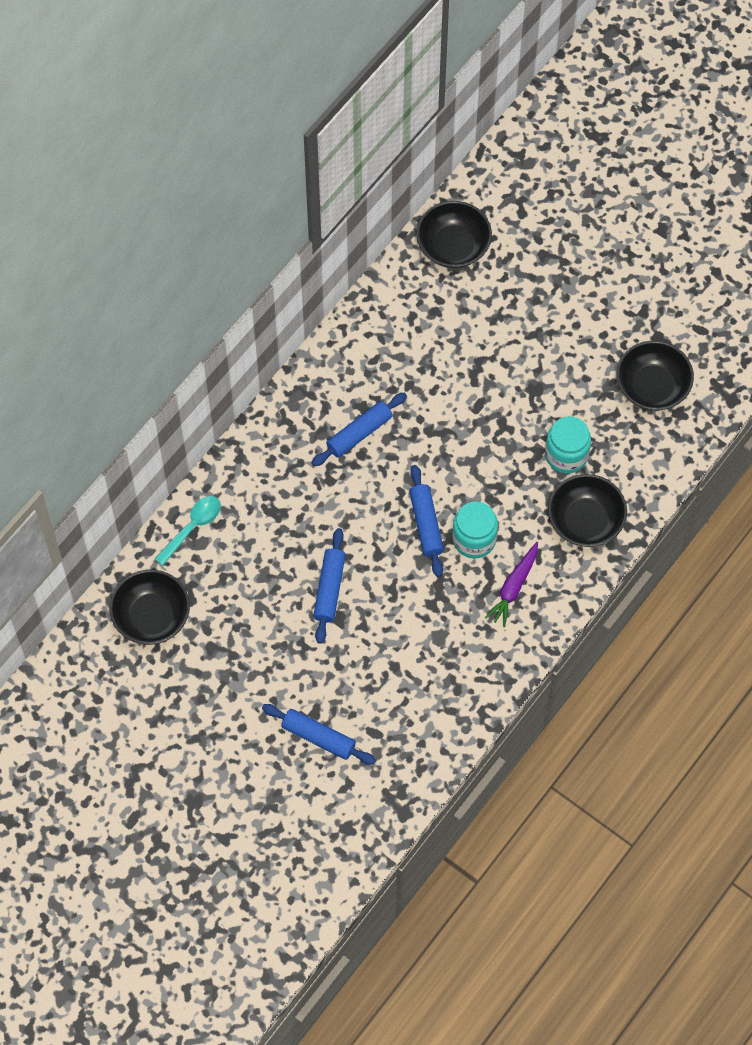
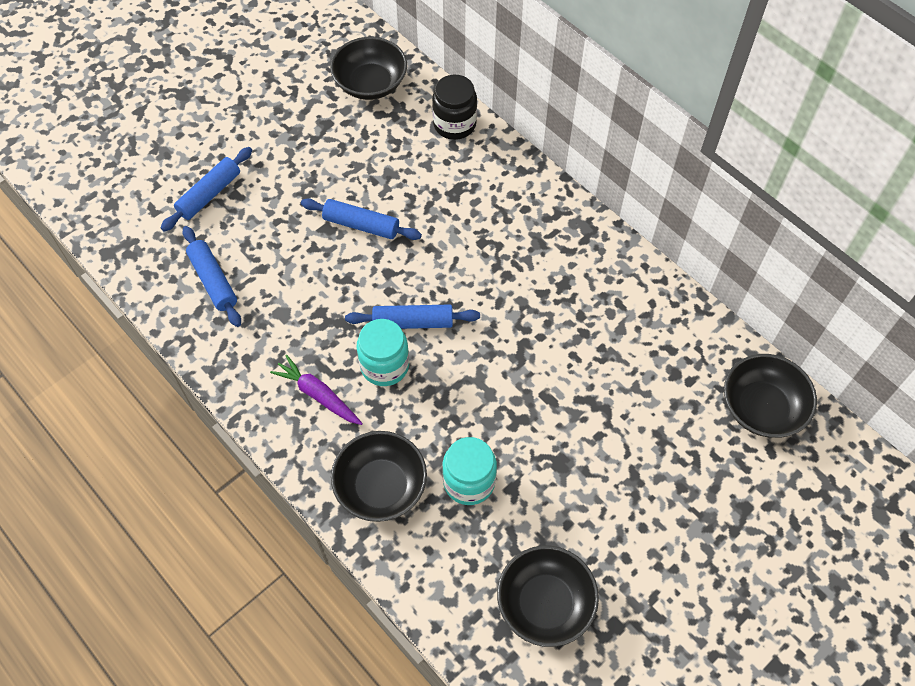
camera: 100 degrees right, 5 degrees down
(192, 527) = (454, 124): turquoise spoon -> black jar
(359, 433) = (532, 276): blue rolling pin -> blue rolling pin (213, 281)

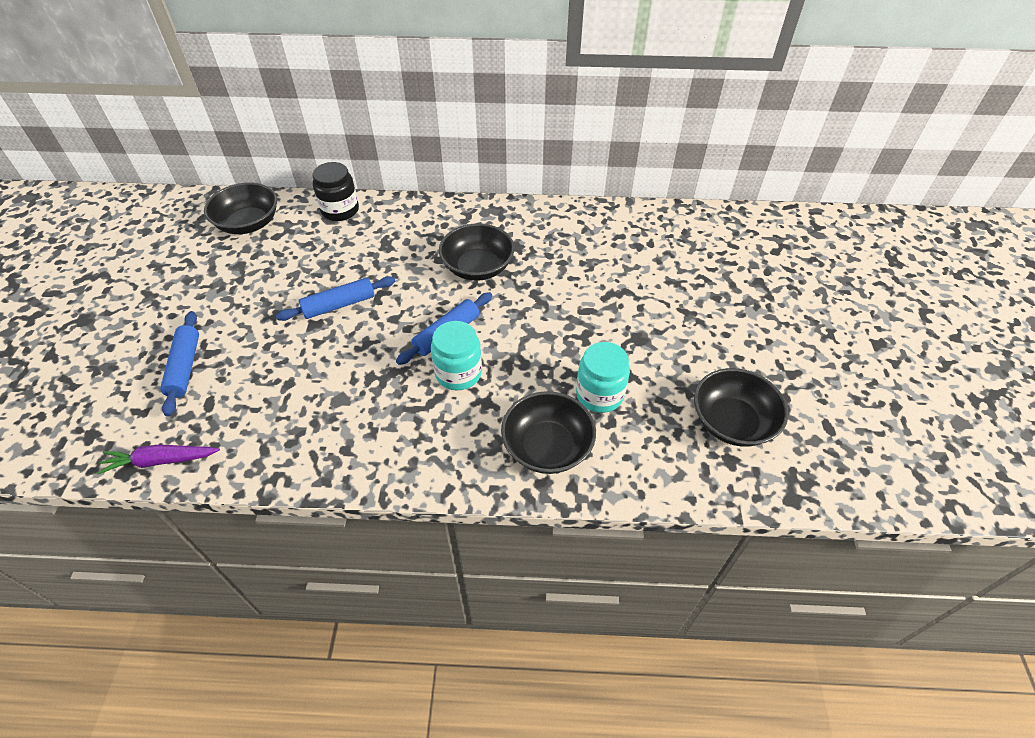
camera: 45 degrees left, 10 degrees down
(213, 281) = (254, 420): blue rolling pin -> none
(318, 395) = (431, 428): purple carrot -> purple carrot (161, 461)
(762, 407) = (701, 229): black bowl -> black bowl (477, 267)

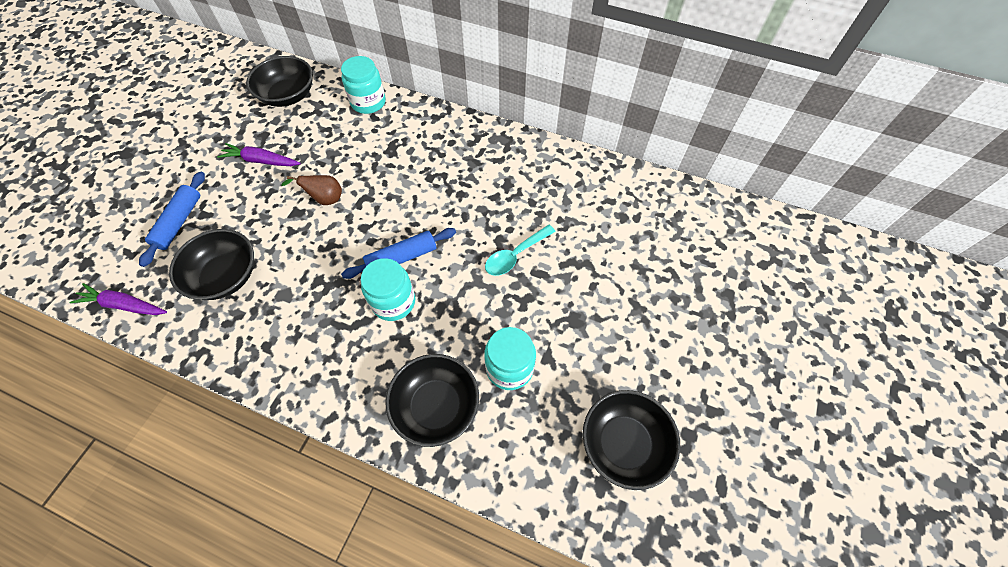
camera: 20 degrees right, 10 degrees up
(250, 288) = (261, 161): none -> purple carrot
(339, 305) = (325, 199): blue rolling pin -> brown pear
(340, 210) = (368, 102): black jar -> turquoise jar
(477, 267) = (460, 196): black bowl -> black bowl (225, 276)
(556, 302) = (515, 255): none -> turquoise spoon

